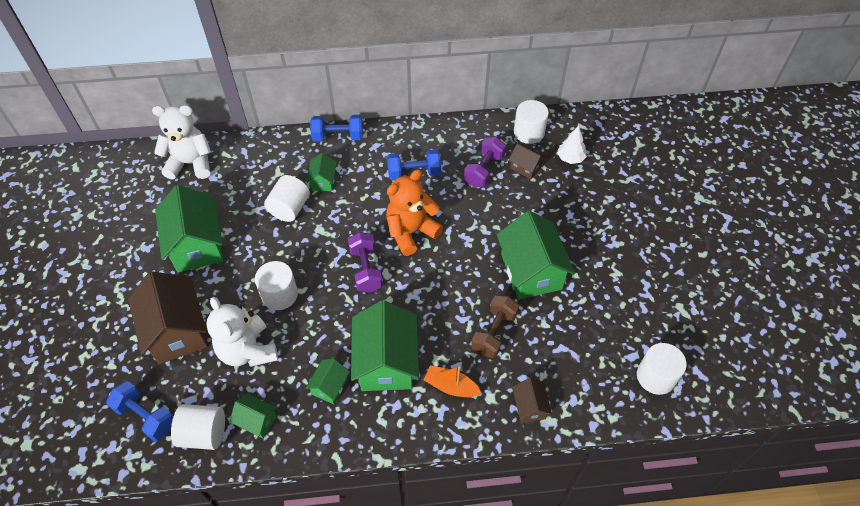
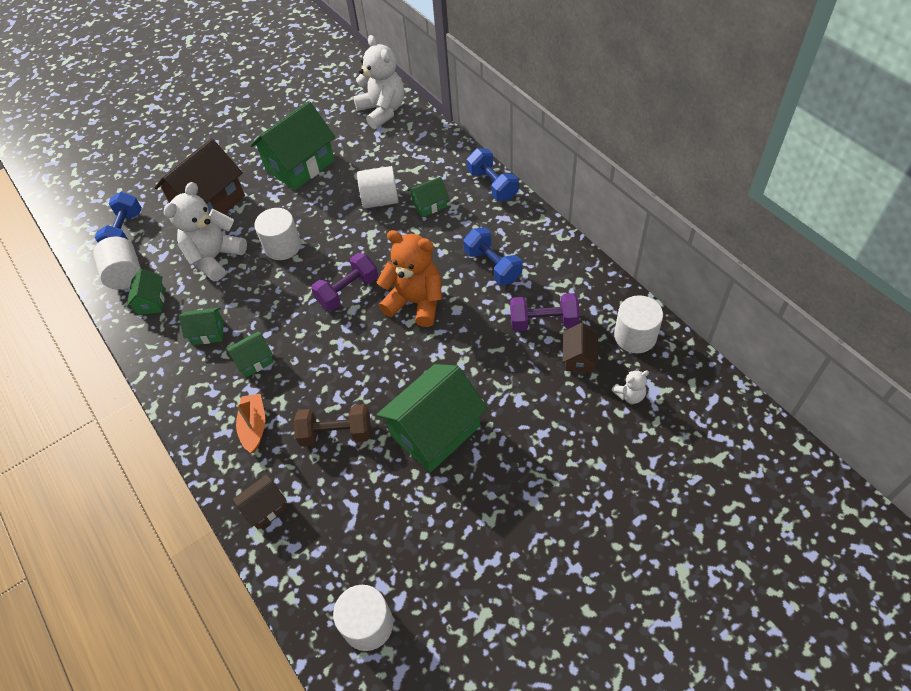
camera: 65 degrees right, 0 degrees up
(386, 362) = (254, 361): green house -> green house, size x0.48
(570, 158) = (629, 395): white tree -> white teddy bear

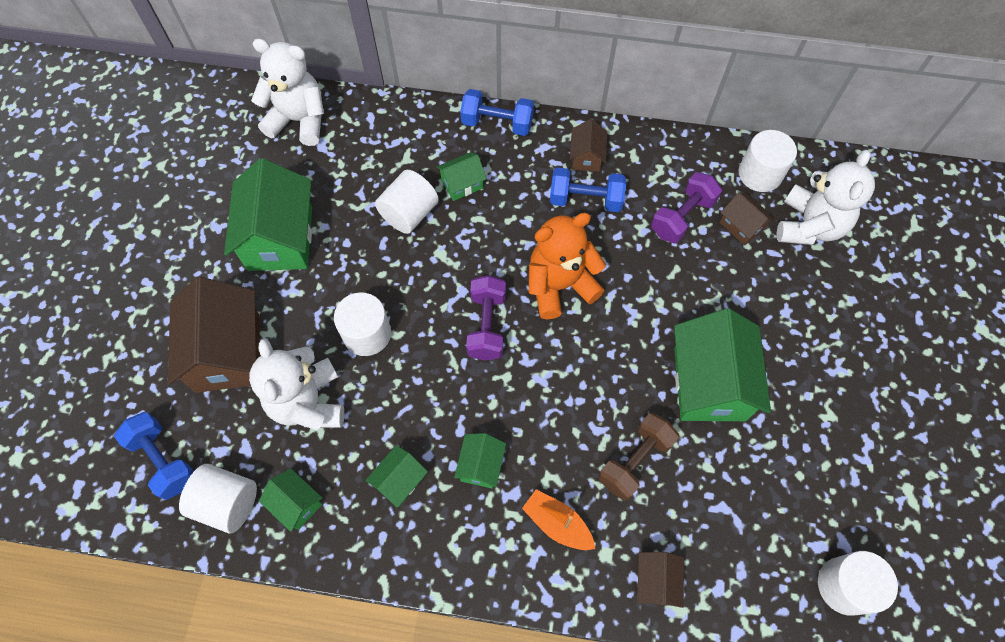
camera: 50 degrees left, 10 degrees up
(429, 205) = (462, 184): green house -> green house turned 45 degrees clockwise
(525, 242) = (586, 157): none -> brown house
(629, 395) = (809, 226): white teddy bear -> white teddy bear, size x2.16

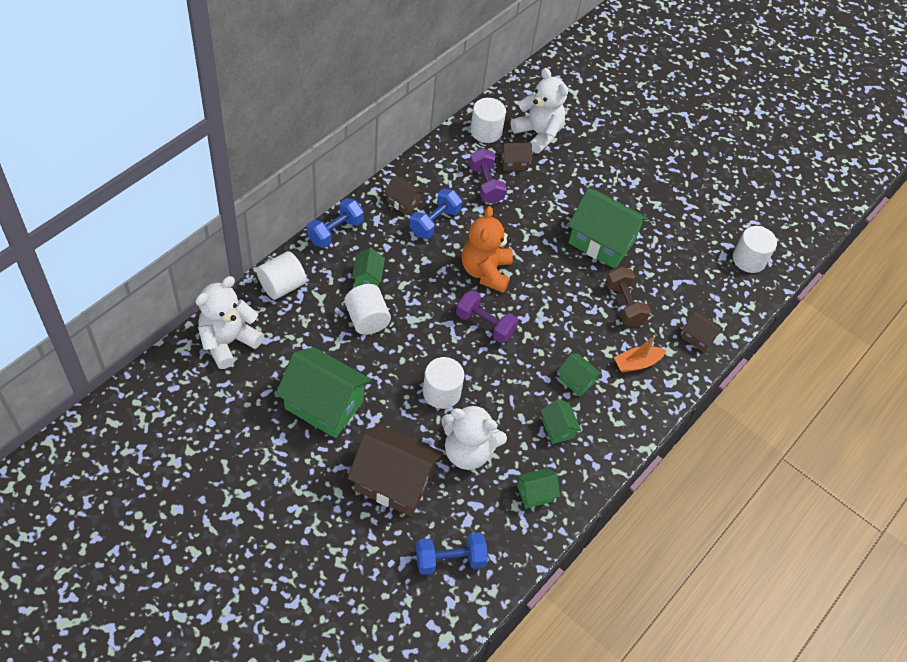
camera: 65 degrees left, 10 degrees down
(227, 503) = (508, 534): white cylinder -> white cylinder (282, 286)

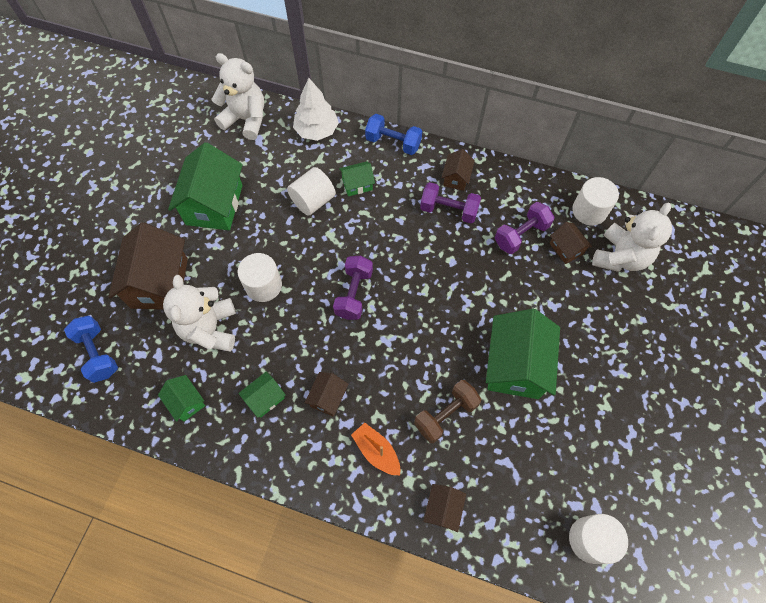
camera: 75 degrees right, 10 degrees up
(282, 286) = (317, 130): white cylinder -> white tree
(434, 222) = (448, 210): blue dumbbell -> purple dumbbell
(485, 271) = (415, 272): orange teddy bear -> none
(576, 380) = (328, 398): green house -> brown house

